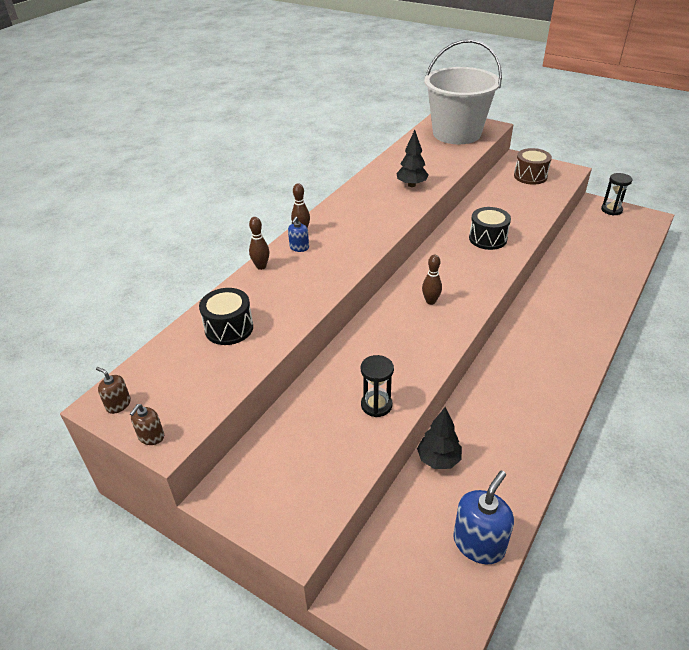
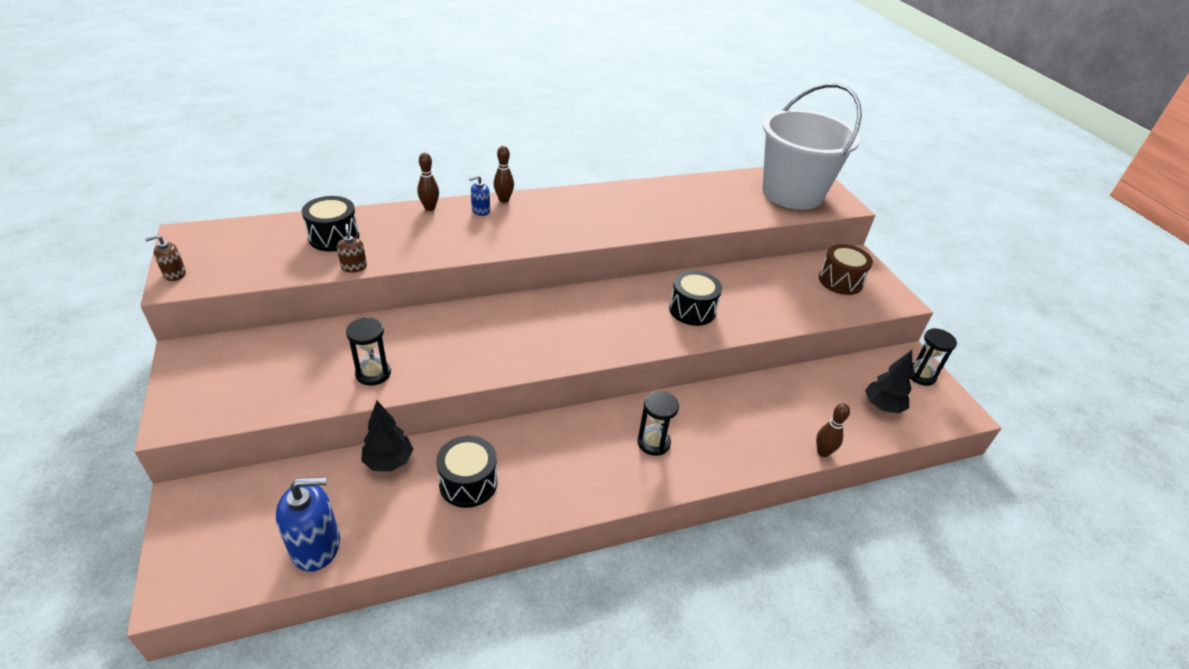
camera: 35 degrees right, 0 degrees up
(118, 404) = (193, 241): brown soap dispenser -> brown soap dispenser (354, 267)
(411, 185) = (663, 214): black tree -> black tree (882, 406)
(430, 301) = (548, 327): brown bowling pin -> brown bowling pin (823, 452)
(501, 433) = (468, 483): none -> black drum
(554, 333) = (653, 443): none -> black hourglass

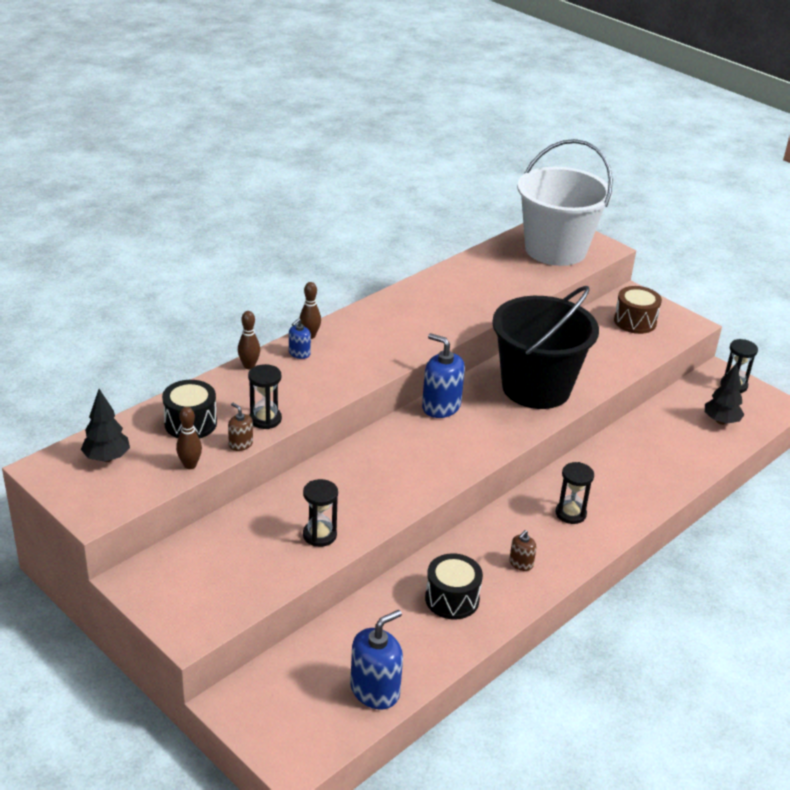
camera: 25 degrees left, 5 degrees down
(174, 274) = (81, 507): brown soap dispenser -> brown soap dispenser (521, 563)
(389, 462) = (372, 609): black tree -> black tree (107, 458)
(396, 253) = (265, 419): none -> black hourglass
(588, 297) = (441, 406): none -> blue soap dispenser
(692, 310) = (536, 388): black drum -> black bucket
(823, 452) = (700, 473): brown bowling pin -> brown bowling pin (190, 465)

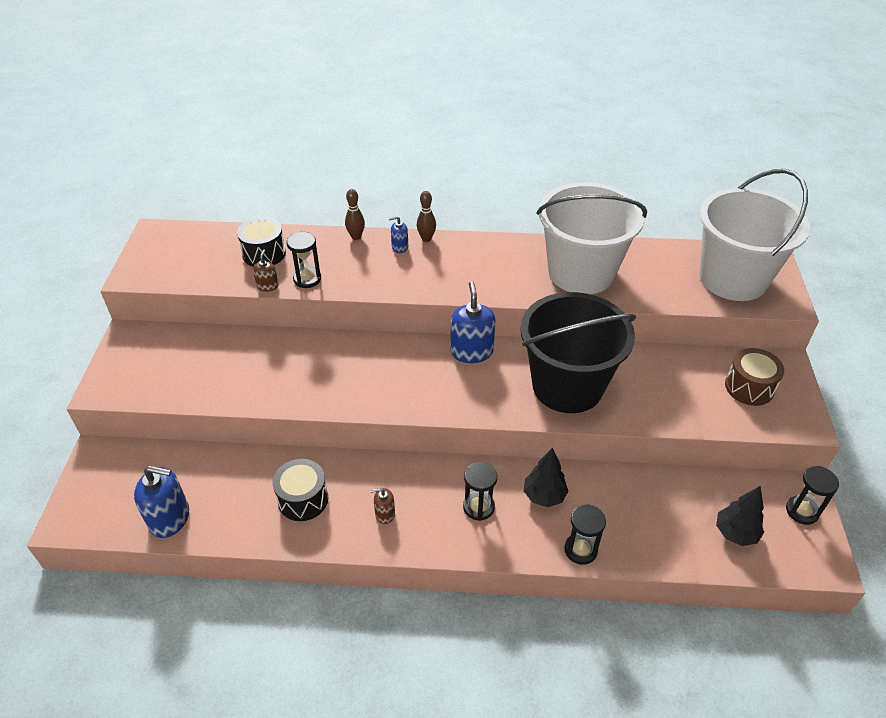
camera: 50 degrees right, 10 degrees up
(107, 458) = (190, 246): black tree -> black tree (544, 496)
(190, 465) = (221, 280): brown bowling pin -> none
(319, 535) = (255, 385): black hourglass -> black hourglass (580, 550)
(459, 298) = (581, 272): none -> white bucket

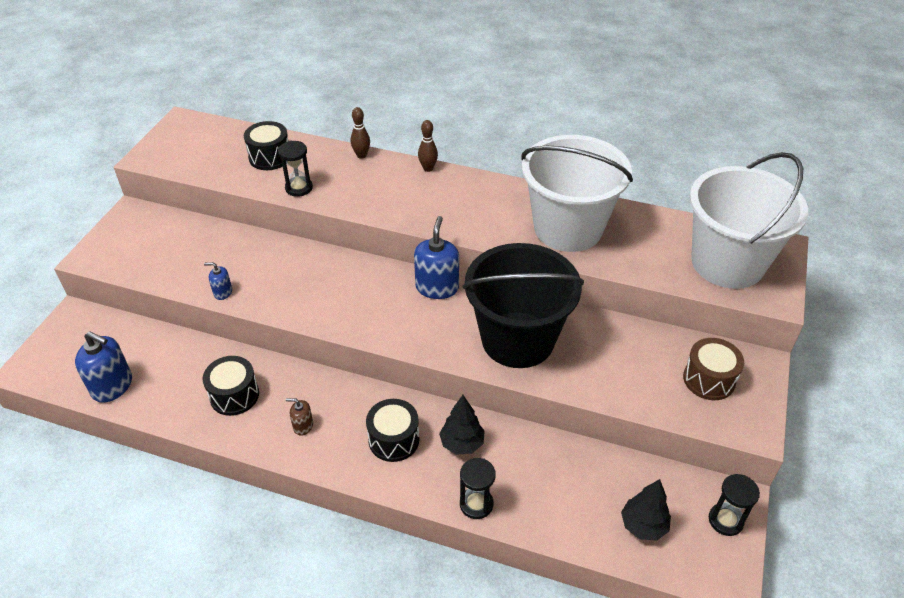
camera: 15 degrees right, 0 degrees up
(267, 286) = (260, 188): brown soap dispenser -> none
(400, 247) = (398, 172): blue soap dispenser -> blue soap dispenser (223, 292)
(478, 507) = (394, 440): black hourglass -> black drum

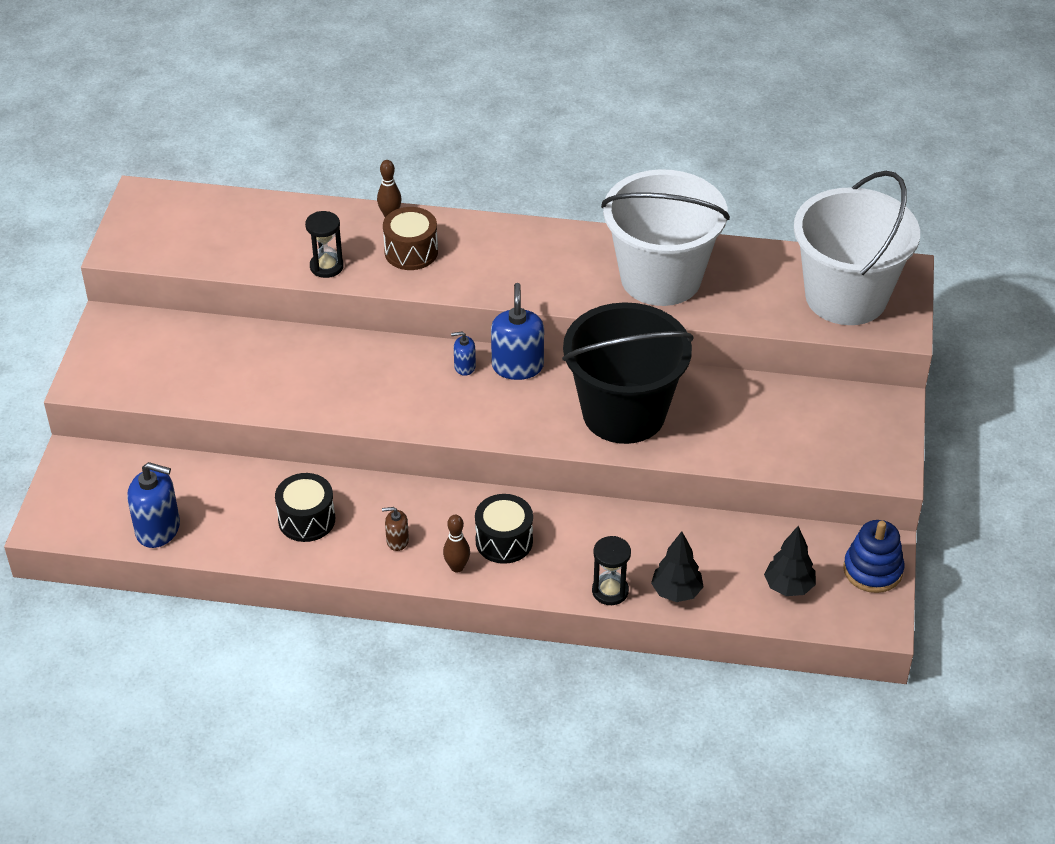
camera: 10 degrees left, 0 degrees up
(223, 292) = (265, 404): blue soap dispenser -> blue soap dispenser (464, 367)
(270, 157) = (275, 231): black drum -> none
(428, 168) = (477, 223): brown bowling pin -> brown bowling pin (457, 567)
(462, 444) = (580, 535): black tree -> black tree (676, 592)
(709, 379) = (839, 428): brown drum -> brown drum (411, 252)
(725, 520) = (872, 570): black hourglass -> blue stacking toy

